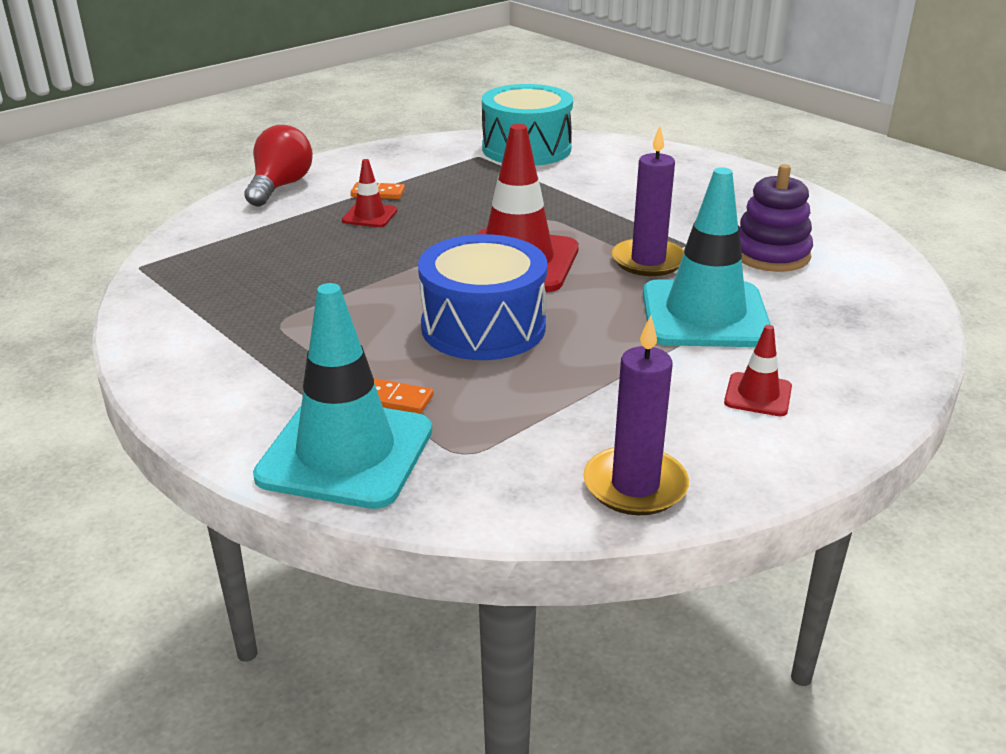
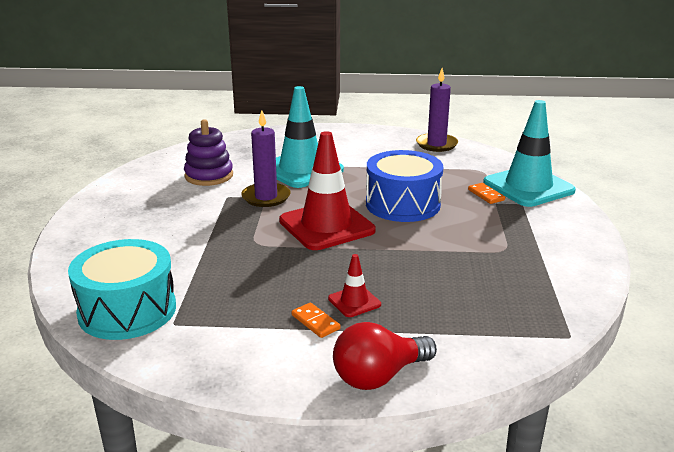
camera: 135 degrees left, 5 degrees down
(758, 395) = (346, 145): red traffic cone -> none

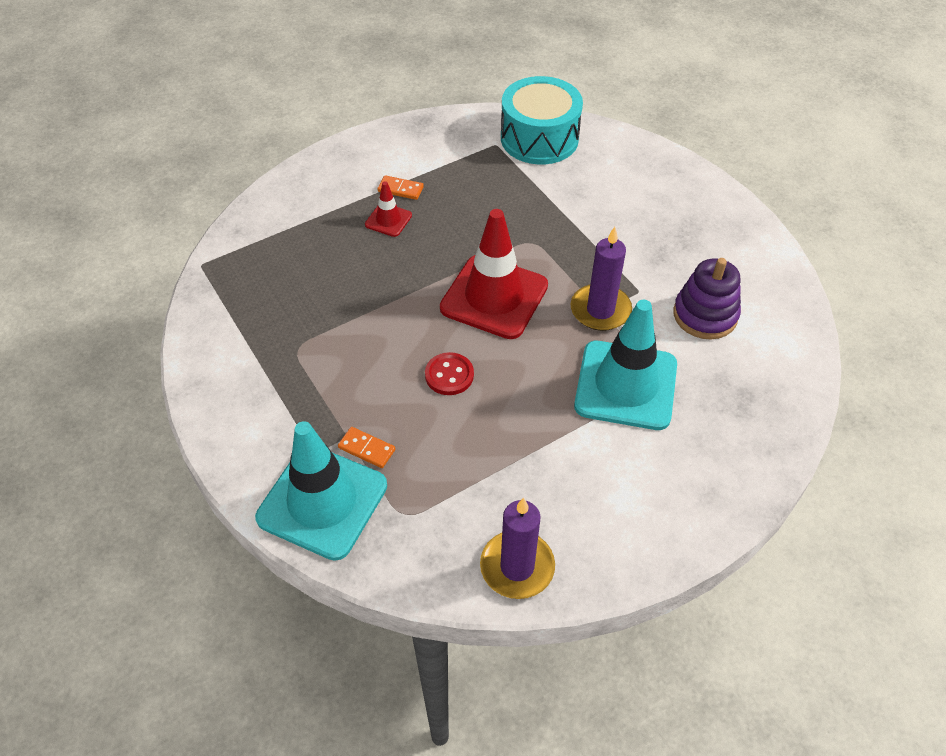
camera: 145 degrees right, 25 degrees up
(379, 376) = (323, 170): red light bulb -> none
(403, 204) = (449, 375): blue drum -> red button

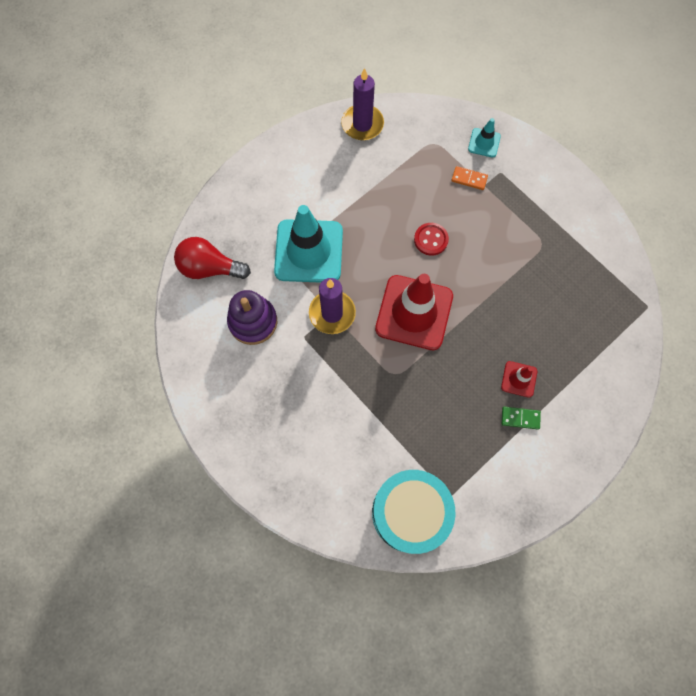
camera: 170 degrees right, 20 degrees up
(322, 501) = (484, 143): turquoise traffic cone -> turquoise traffic cone, size x0.46
(400, 189) = (520, 418): orange domino -> green domino
(768, 384) = (210, 268): none -> red light bulb

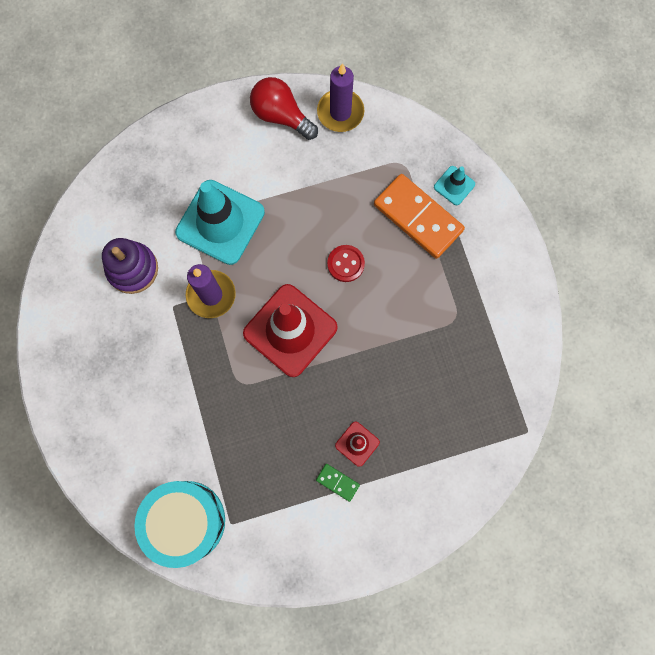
camera: 25 degrees right, 5 degrees up
(210, 268) = (118, 197): red light bulb -> red light bulb (281, 116)
(469, 179) = (418, 217): orange domino -> orange domino, size x2.29

